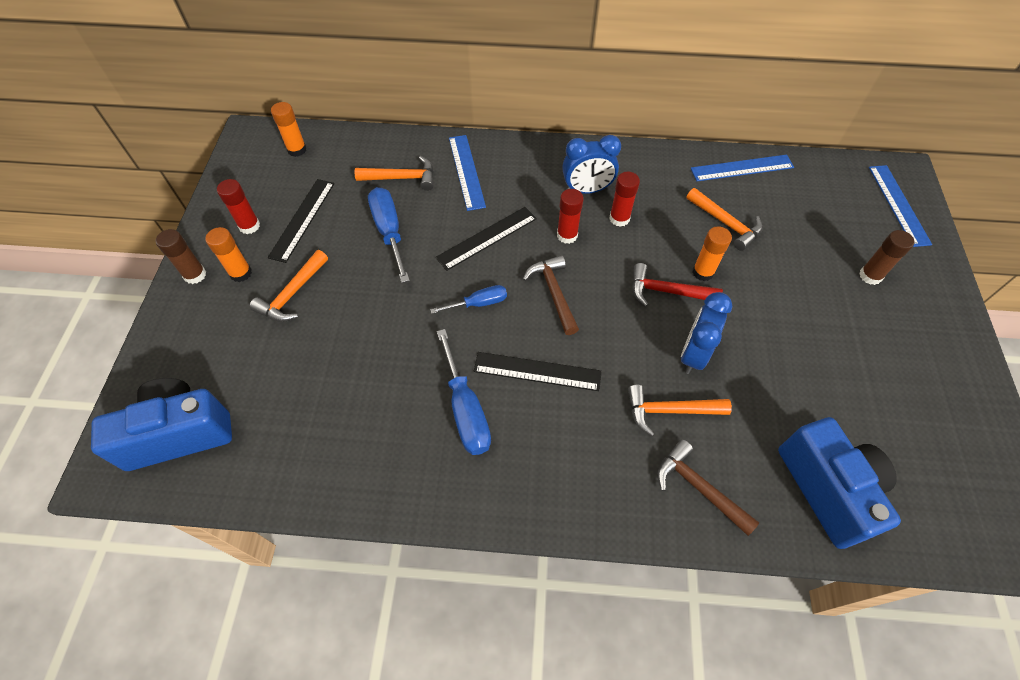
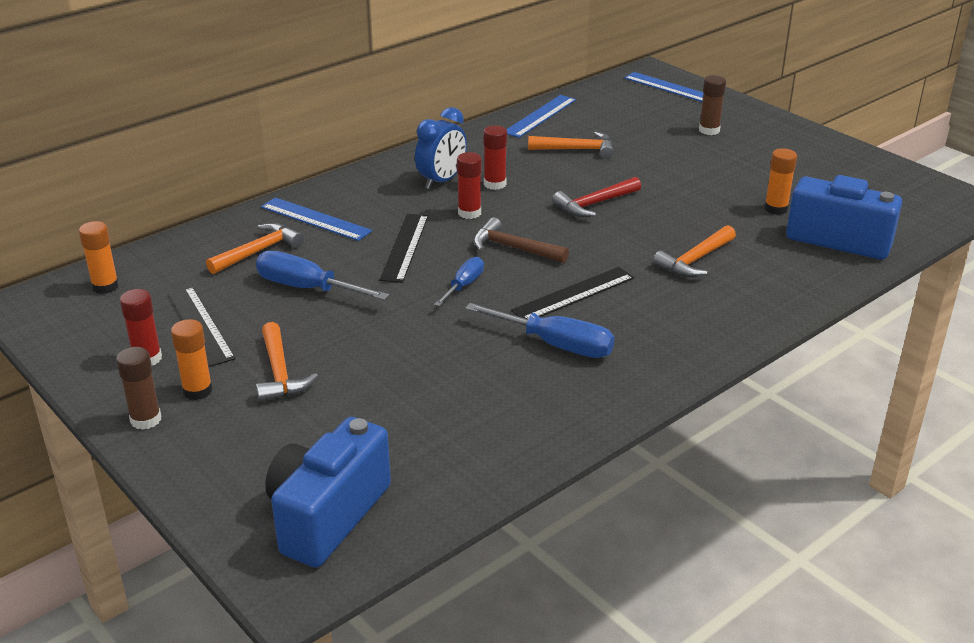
camera: 45 degrees left, 25 degrees down
(693, 354) = (664, 225): blue clock -> none
(699, 487) = (771, 284): brown hammer -> none
(703, 272) = (602, 182): orange glue stick -> orange glue stick (776, 209)

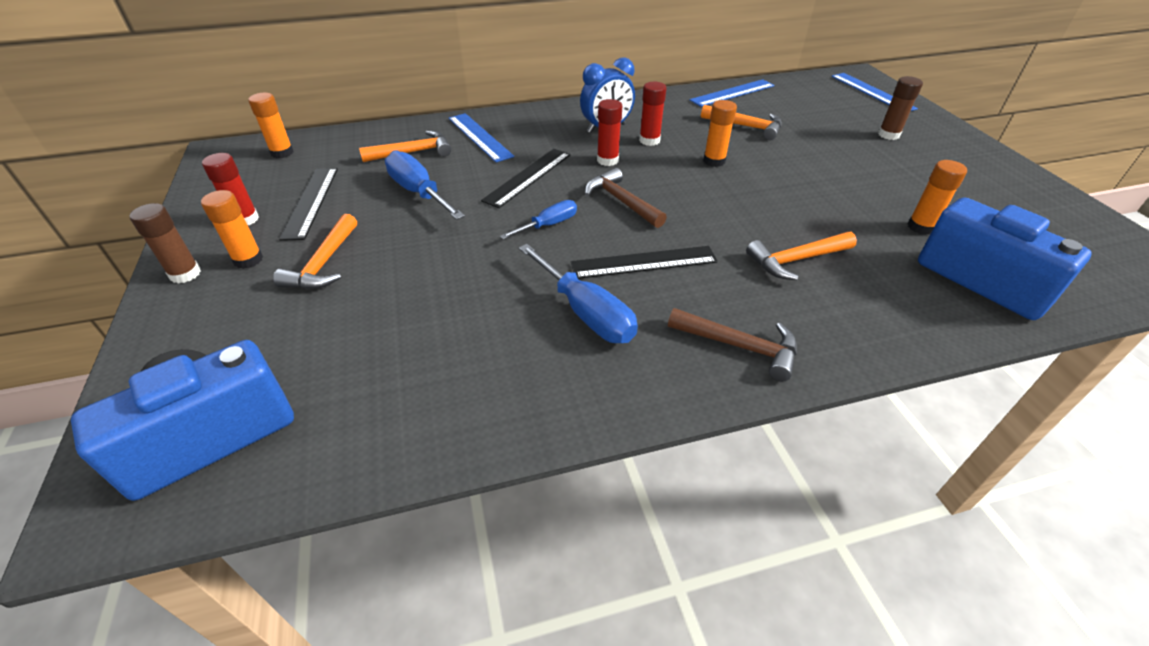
camera: 25 degrees right, 10 degrees up
(570, 191) = (714, 161): none -> orange glue stick
(594, 204) = (728, 178): red hammer -> none
(692, 335) = (739, 346): none -> brown hammer

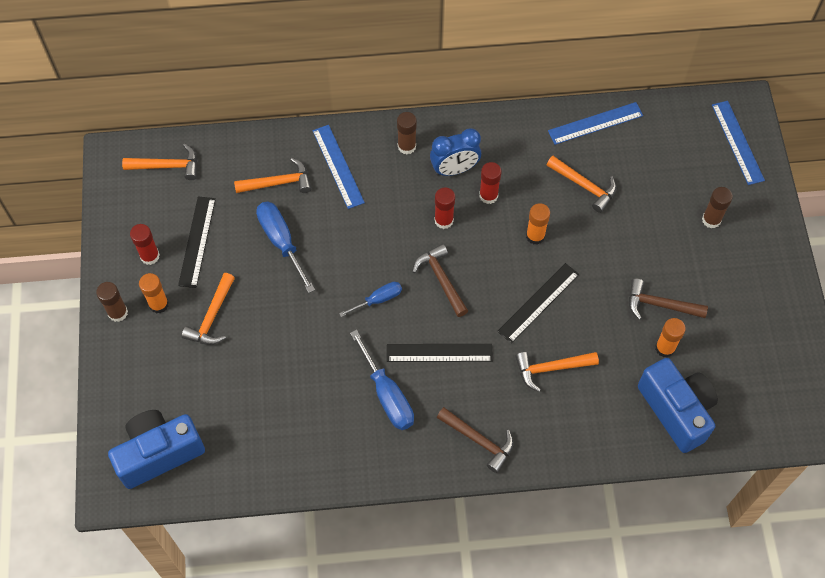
camera: 10 degrees right, 20 degrees up
(282, 153) = (167, 166): orange glue stick -> orange hammer
(528, 177) = (372, 234): black ruler -> black ruler (538, 302)
(551, 119) = (406, 146): none -> brown glue stick
(886, 194) = (660, 305): none -> brown hammer

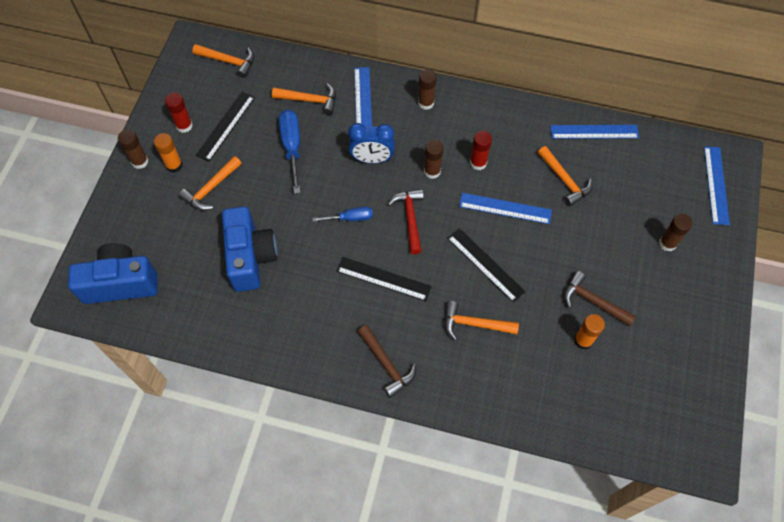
camera: 20 degrees right, 0 degrees up
(387, 395) = (325, 299): blue screwdriver -> none
(441, 279) = (410, 218): brown hammer -> red hammer
(443, 220) = (432, 171): red glue stick -> brown glue stick
(454, 169) = (458, 133): blue clock -> blue clock (372, 159)
(535, 236) = (505, 208): orange glue stick -> blue ruler
(538, 302) = (485, 264): black ruler -> black ruler turned 75 degrees clockwise
(676, 410) = (573, 399): blue camera -> blue camera (250, 257)

